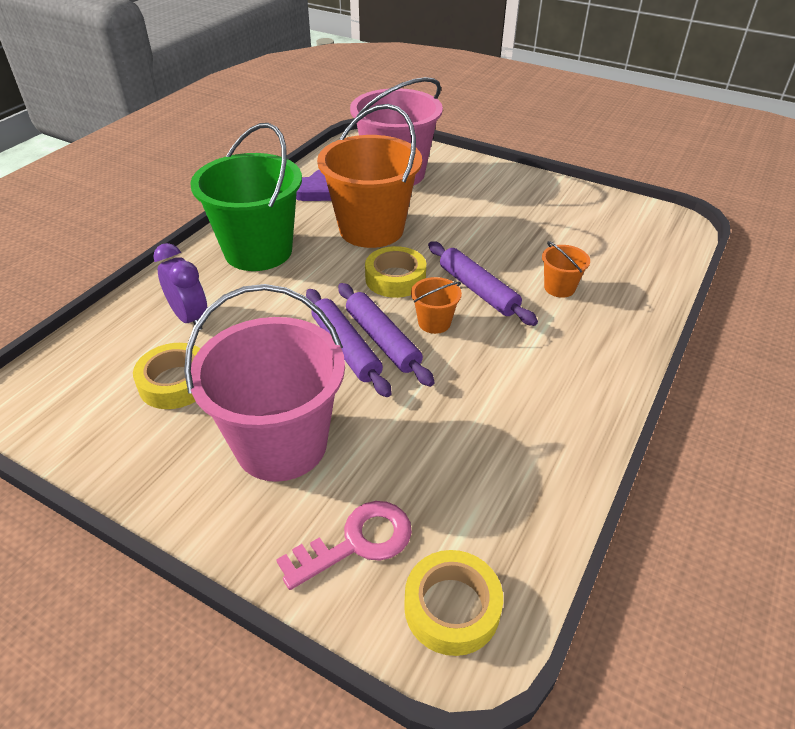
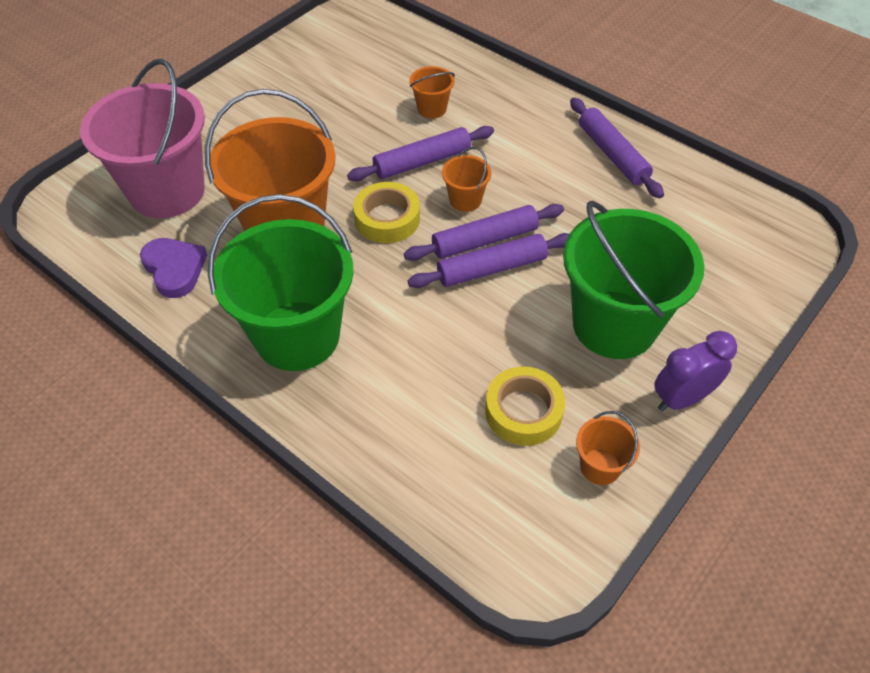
camera: 80 degrees left, 10 degrees up
(107, 439) = (600, 466): none -> orange bucket
(190, 318) = (416, 402): purple clock -> purple clock (682, 398)
(281, 444) = (614, 324): pink bucket -> green bucket
(357, 542) = (716, 282): pink key -> none
(452, 607) = (766, 236): yellow tape -> none
(552, 434) = (613, 154): none -> purple rolling pin

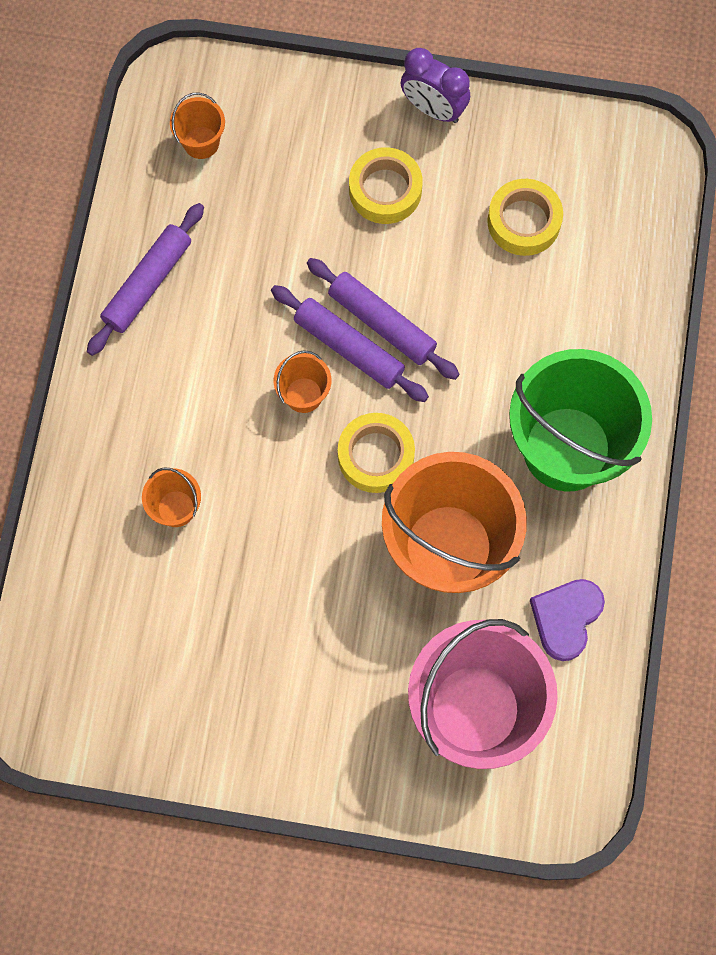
camera: 120 degrees left, 20 degrees up
(422, 162) = (271, 469): purple rolling pin -> none
(600, 466) = (538, 144): orange bucket -> orange bucket (201, 142)
(614, 324) = (385, 190): green bucket -> yellow tape

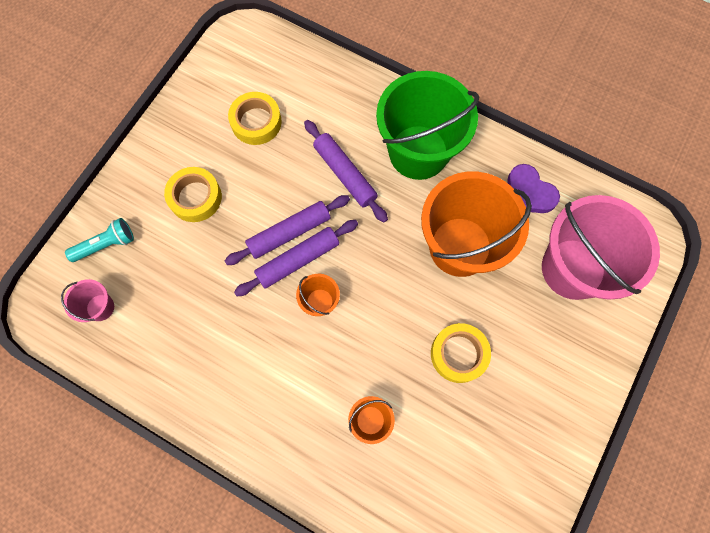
camera: 70 degrees left, 0 degrees up
(147, 283) = (191, 383): purple rolling pin -> purple rolling pin (344, 174)
(201, 142) = (100, 307): orange bucket -> pink bucket
(281, 114) = (106, 244): none -> turquoise flashlight
(376, 456) = (381, 269): yellow tape -> yellow tape (458, 354)
(433, 109) = (152, 147): purple clock -> none

